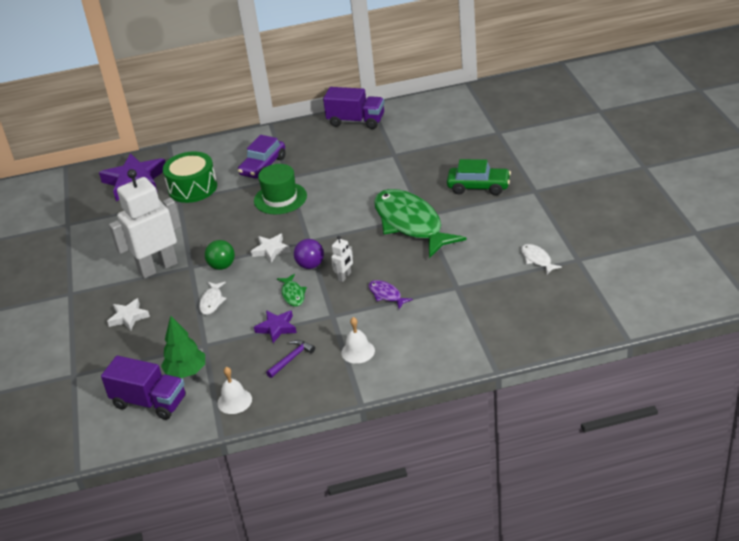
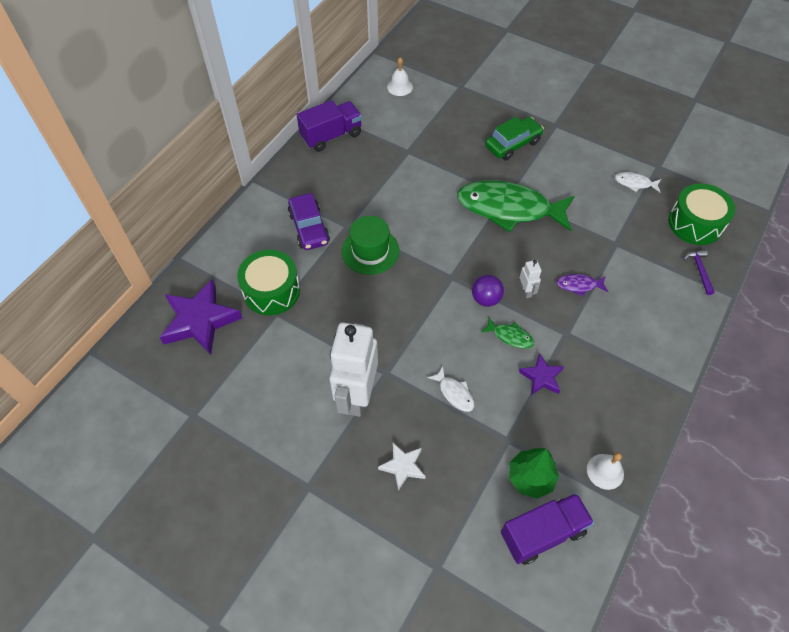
camera: 50 degrees left, 20 degrees up
(222, 266) = (413, 352): green ball -> none
(271, 250) = (433, 307): white star -> none
(291, 359) = (592, 396): purple hammer -> purple hammer (699, 270)
(358, 351) = (628, 351): white bell -> white bell (399, 87)
(544, 311) = (695, 223): none -> green drum

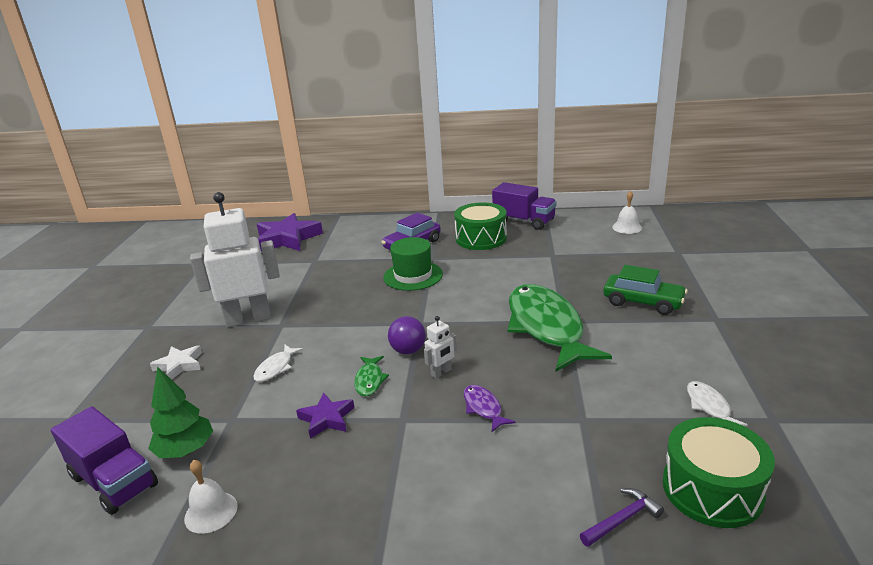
camera: 65 degrees right, 30 degrees down
(271, 291) = (334, 252): green drum -> green drum (481, 238)

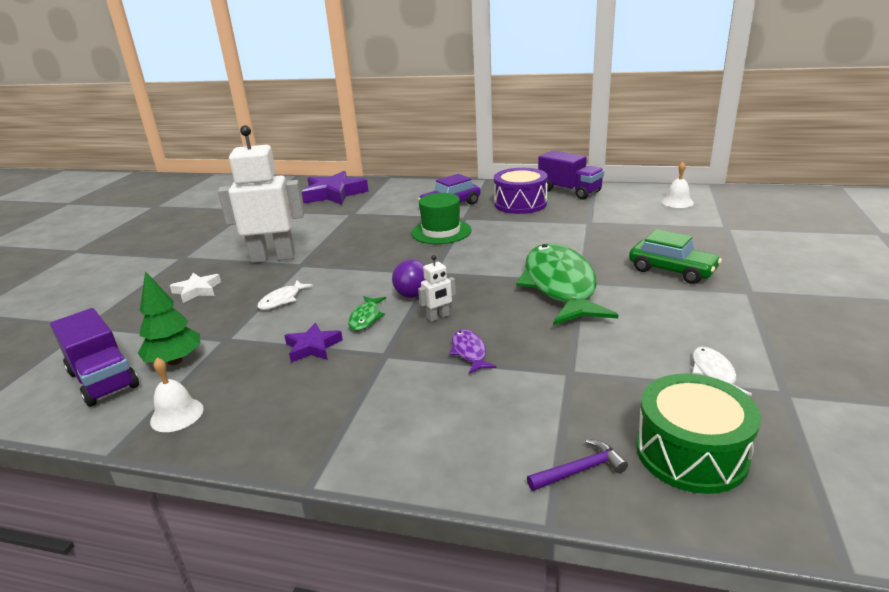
camera: 10 degrees right, 0 degrees up
(481, 238) = (520, 204): green drum -> purple drum

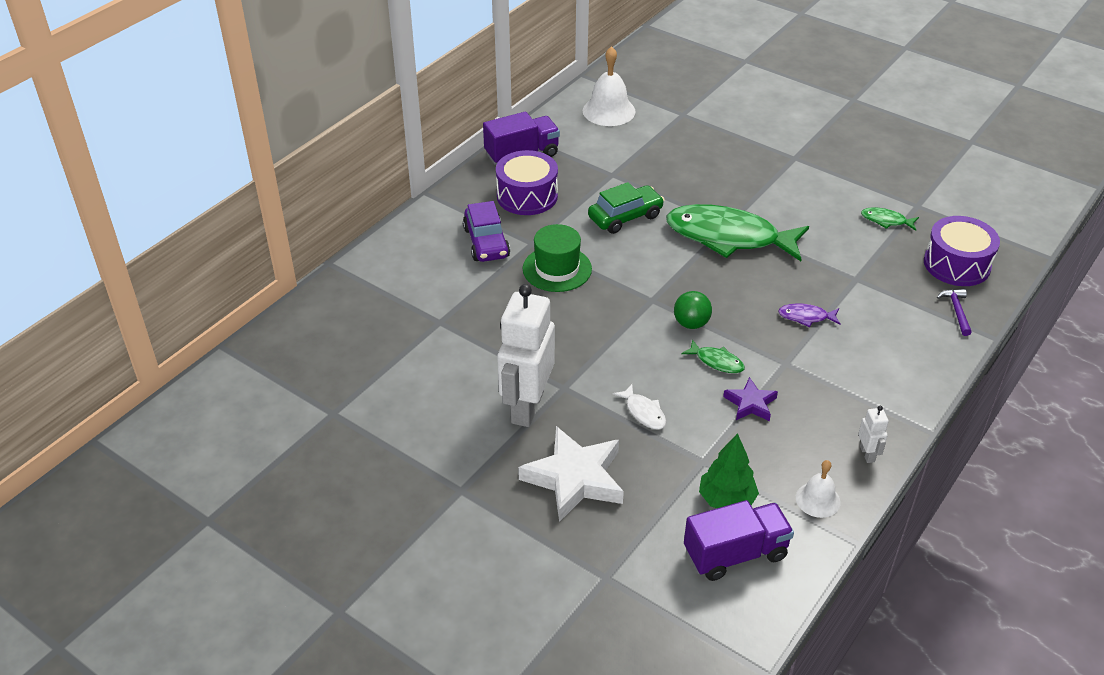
camera: 70 degrees left, 15 degrees up
(197, 290) = (574, 478): white star -> white star, size x1.88
(334, 194) = (349, 324): purple star -> none
(413, 295) = (691, 323): purple ball -> green ball
(438, 317) = (741, 318): white robot -> white robot (867, 454)
(672, 271) = (740, 174): green car -> green car (625, 217)
(677, 202) = (609, 111): white bell -> white bell, size x1.69
(691, 453) = (956, 264): green drum -> purple drum
(714, 373) = (886, 220): white fish -> green fish

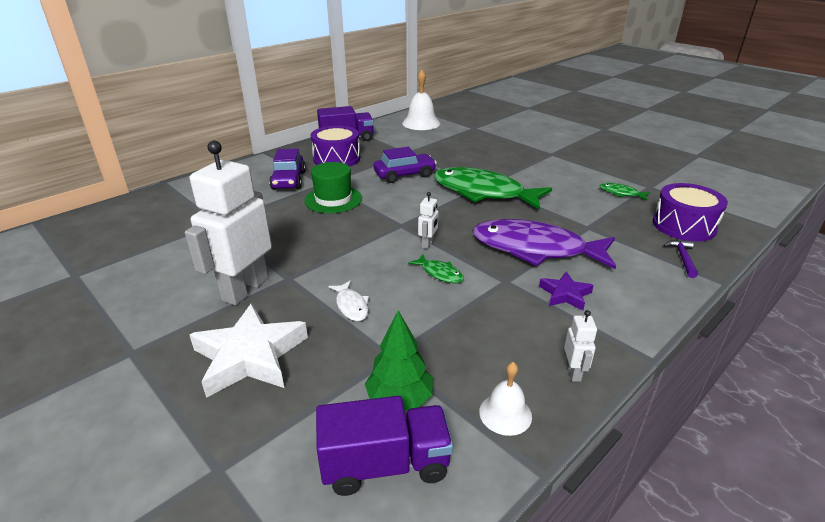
camera: 10 degrees right, 10 degrees down
(625, 217) = (404, 175): green car -> purple car
(691, 323) = (428, 244): green ball -> white robot
(750, 403) = (460, 310): purple star -> purple star (565, 294)
(806, 317) = (535, 249): purple fish -> purple fish, size x2.47

